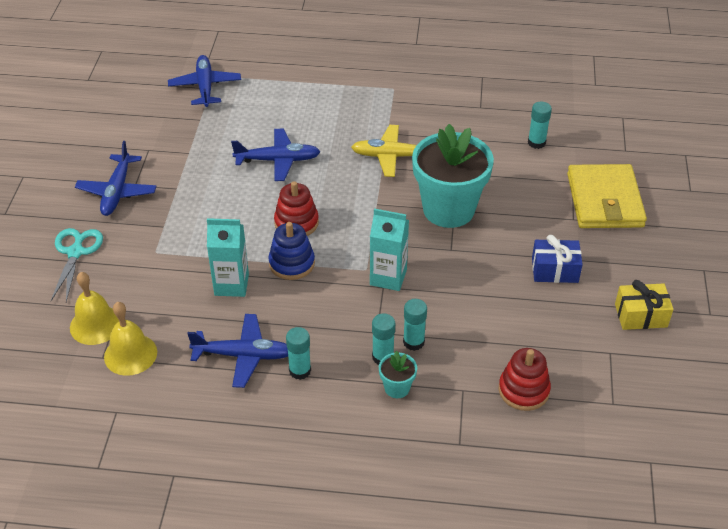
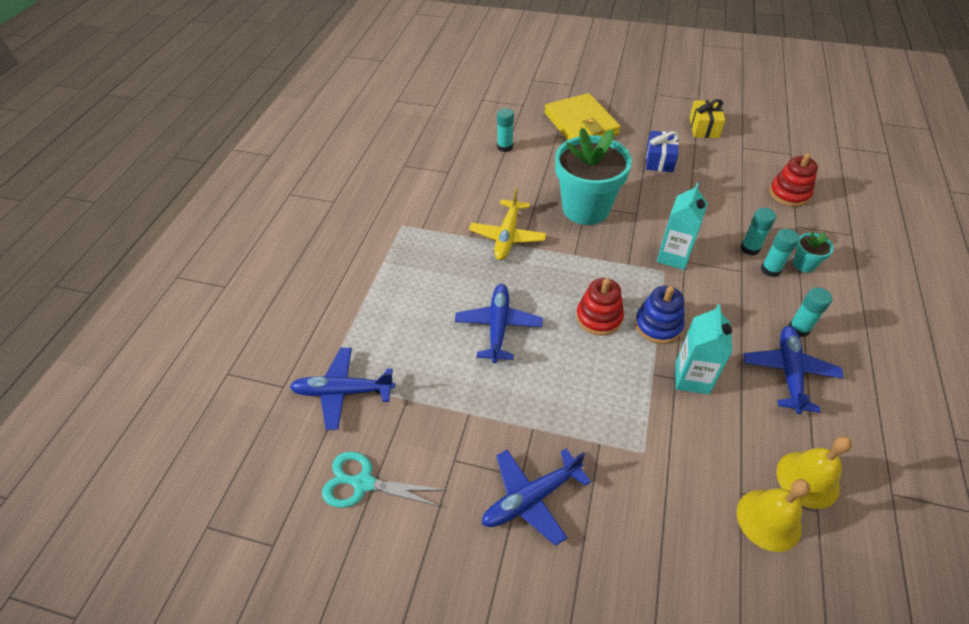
camera: 80 degrees left, 5 degrees up
(76, 252) = (645, 549): turquoise scissors -> turquoise scissors (363, 483)
(117, 191) = (532, 498): blue plane -> blue plane turned 135 degrees clockwise
(604, 200) = (581, 124): yellow wallet -> yellow wallet turned 60 degrees clockwise

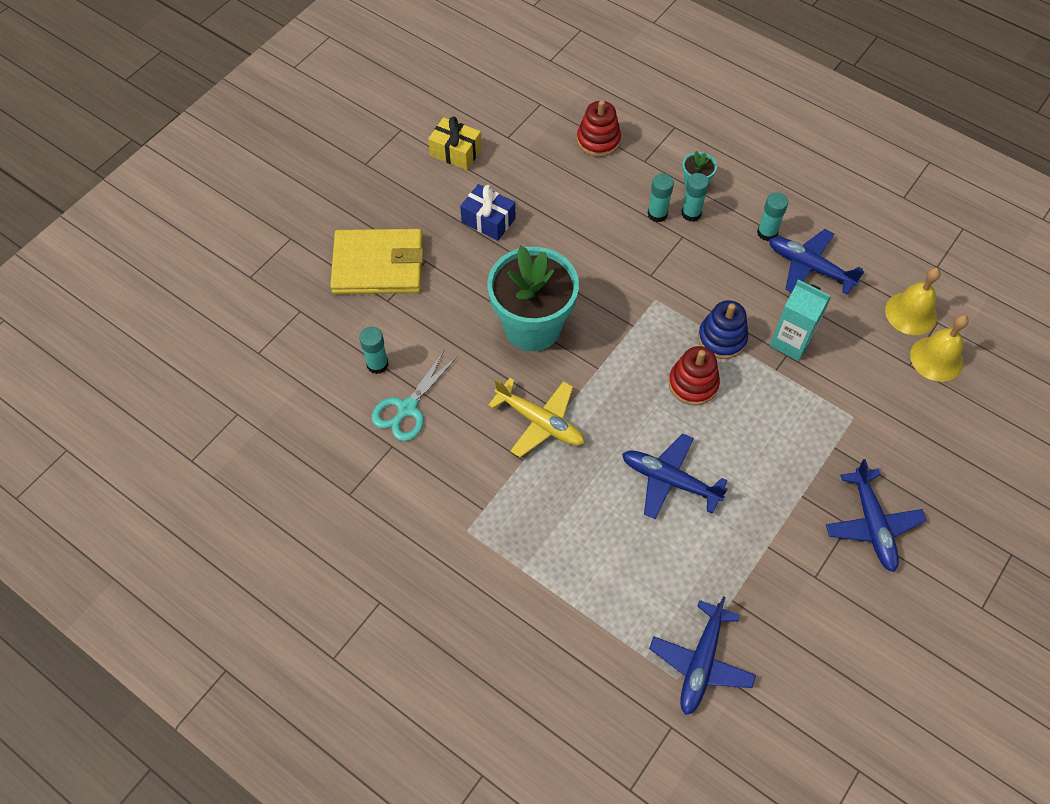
camera: 70 degrees left, 10 degrees up
(363, 483) = (816, 668): turquoise scissors -> turquoise scissors (407, 409)
(673, 256) = (640, 282): turquoise carton -> none

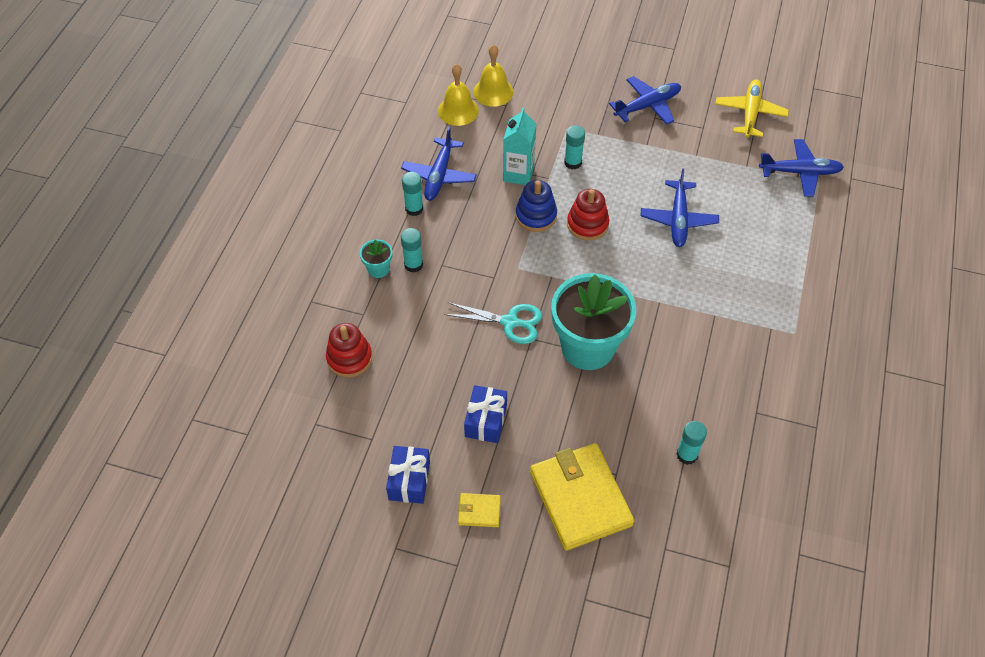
camera: 110 degrees left, 5 degrees down
(404, 191) = (479, 511): none -> yellow wallet
(407, 409) = (716, 414): turquoise scissors -> turquoise scissors (510, 322)
(456, 152) = (409, 480): yellow gift -> blue gift
(540, 422) = (675, 314): yellow plane -> yellow plane (750, 114)
(657, 214) = (424, 289): turquoise glue stick -> turquoise glue stick (573, 163)

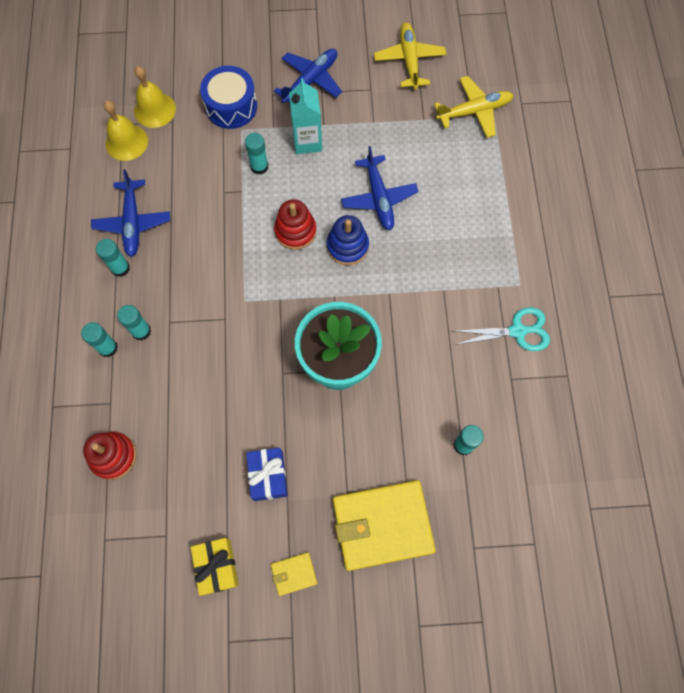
camera: 20 degrees left, 15 degrees up
(378, 269) = (108, 348): turquoise flower pot -> turquoise glue stick
(409, 480) = (217, 566): blue gift -> yellow gift
(510, 322) = (257, 362): turquoise scissors -> turquoise scissors (518, 331)
(518, 174) = (210, 196): turquoise carton -> turquoise carton (307, 141)
(536, 216) = (243, 237): blue stacking toy -> blue stacking toy (347, 246)
(564, 107) = (231, 106): none -> blue drum
(580, 498) = (382, 525): yellow wallet -> yellow wallet turned 60 degrees counterclockwise
(799, 172) = (474, 111): blue plane -> yellow plane

